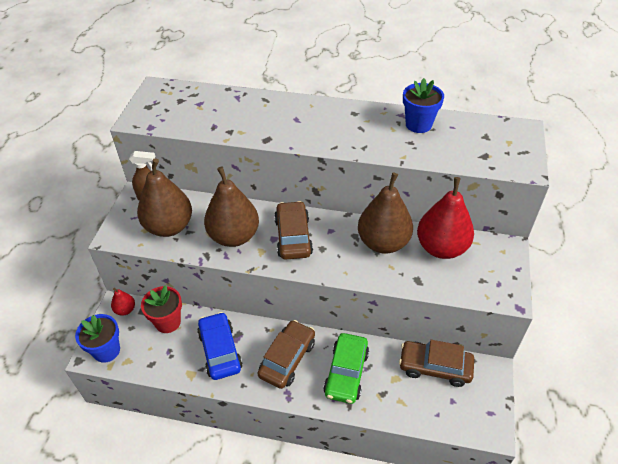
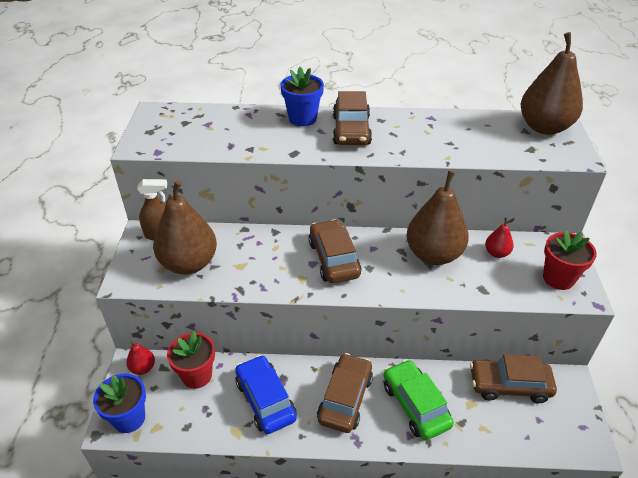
camera: 10 degrees left, 5 degrees down
(234, 236) = (267, 266): brown pear -> brown pear (544, 127)
(324, 121) = (351, 130): none -> brown car
(346, 373) = (415, 405): green car -> green car turned 150 degrees clockwise
(418, 124) = (452, 125): blue flower pot -> blue flower pot (302, 118)
(441, 248) = (496, 253): red pear -> red pear, size x0.45
(491, 278) = (558, 278): none -> red flower pot

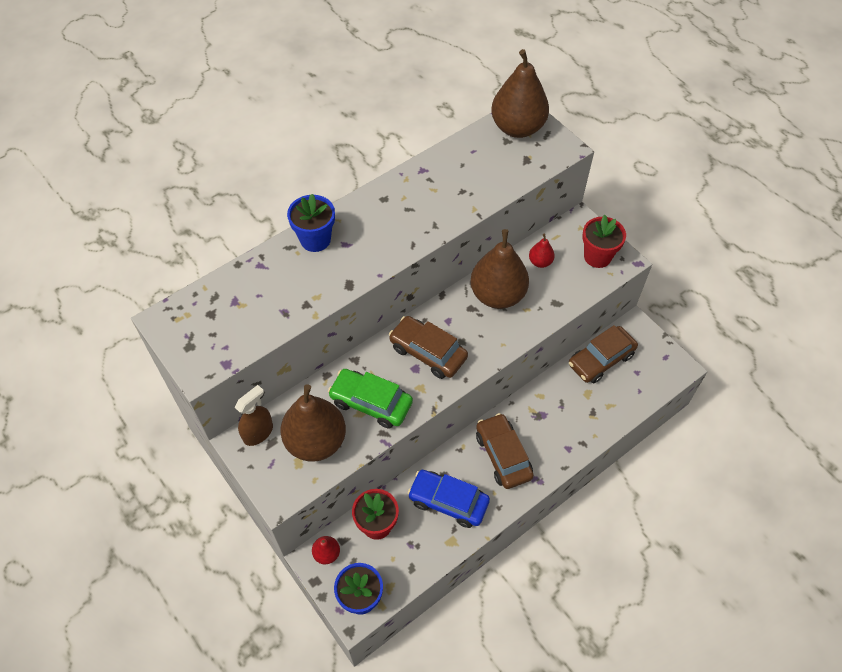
camera: 40 degrees left, 15 degrees up
(351, 130) = (371, 227): brown car -> none
(415, 405) = (553, 423): green car -> green car (371, 403)

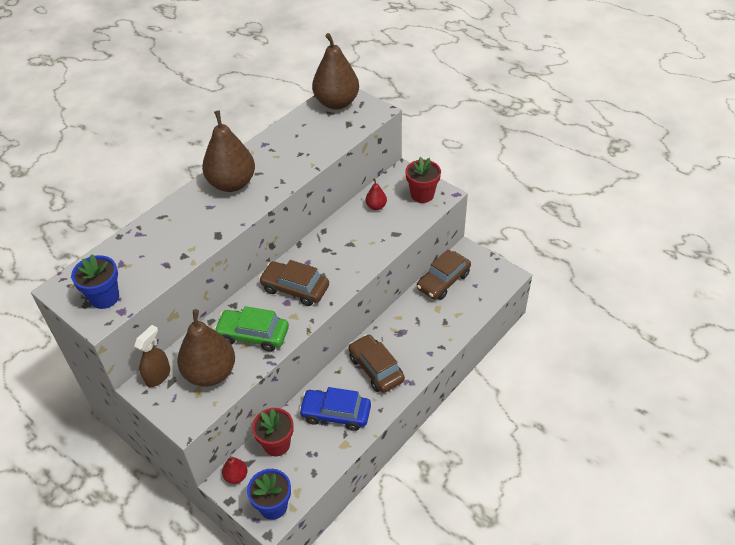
camera: 10 degrees left, 10 degrees down
(315, 239) = (183, 207): blue flower pot -> blue flower pot (104, 297)
(497, 295) = (345, 236): brown pear -> brown pear (232, 183)

